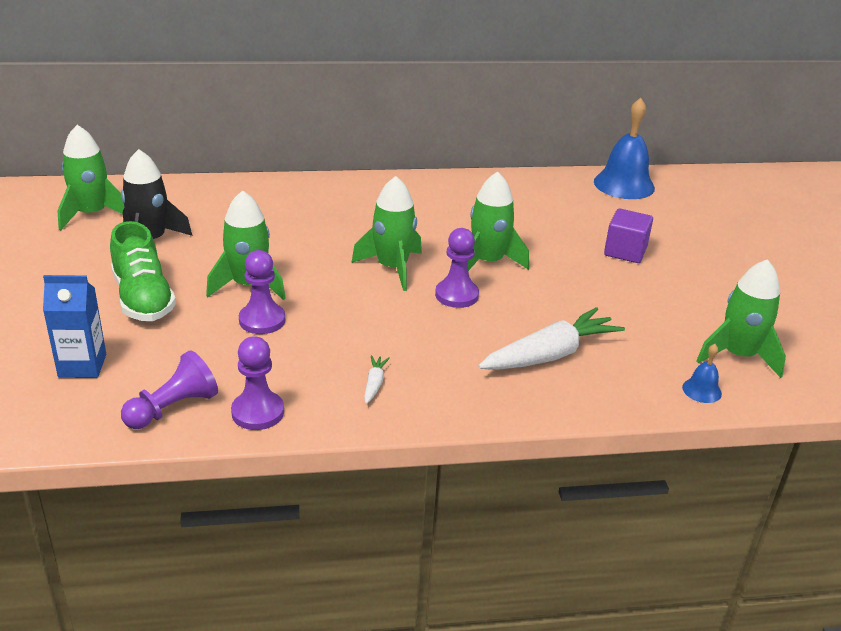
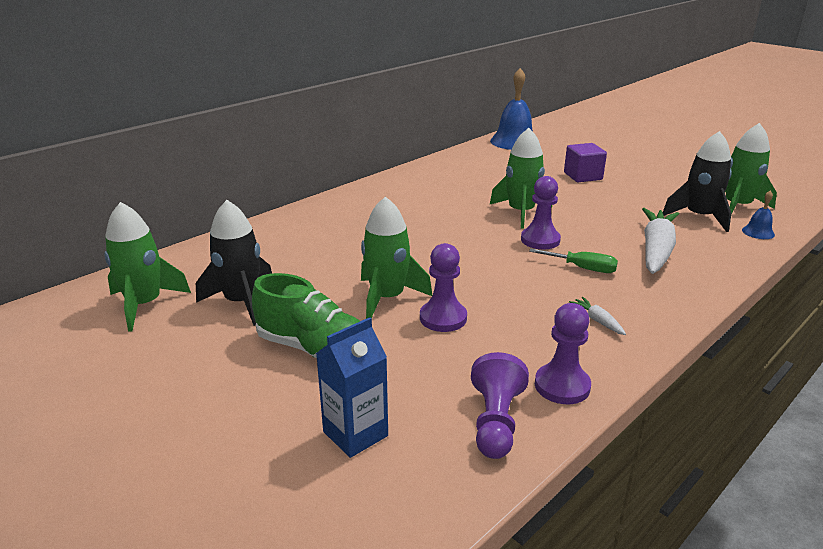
camera: 35 degrees left, 5 degrees down
(392, 268) = (469, 241): green rocket -> none
(446, 337) = (582, 268): none -> green screwdriver
(667, 346) = (699, 217): none -> black rocket

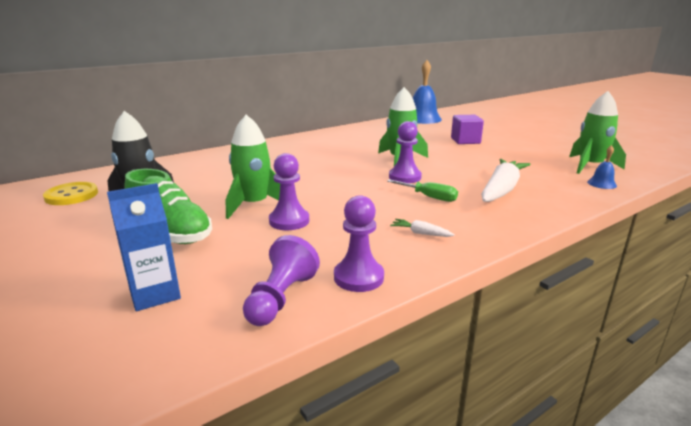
camera: 10 degrees right, 5 degrees down
(145, 305) = (71, 195): green rocket -> yellow button
(597, 321) = (420, 233): white carrot -> white carrot turned 45 degrees counterclockwise
(699, 217) = (552, 171): black rocket -> none

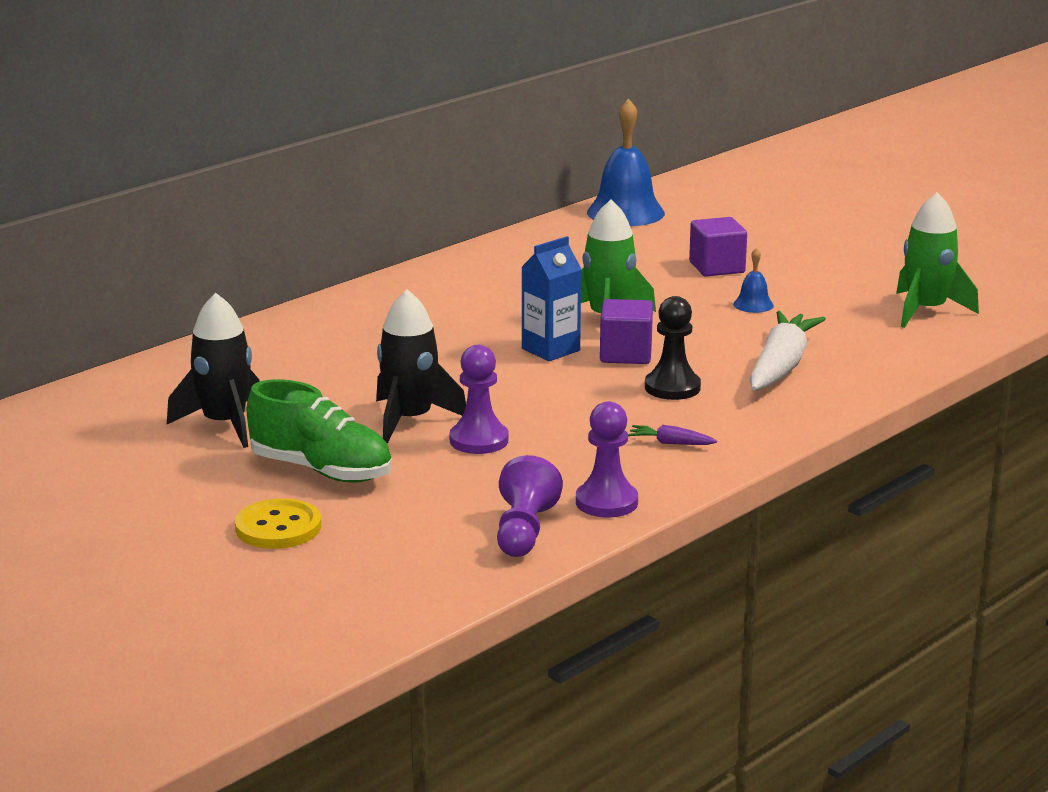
camera: 10 degrees left, 0 degrees up
(71, 195) = (102, 427): yellow button -> yellow button (278, 527)
(155, 294) = (370, 540): blue carton -> blue carton (550, 350)
(254, 205) = (410, 420): green rocket -> black rocket
(405, 177) = (625, 354): purple pawn -> purple cube
(420, 233) = (670, 443): white carrot -> purple carrot
(429, 197) = (672, 387): green screwdriver -> black pawn
(601, 184) = (935, 344): blue bell -> blue bell (753, 304)

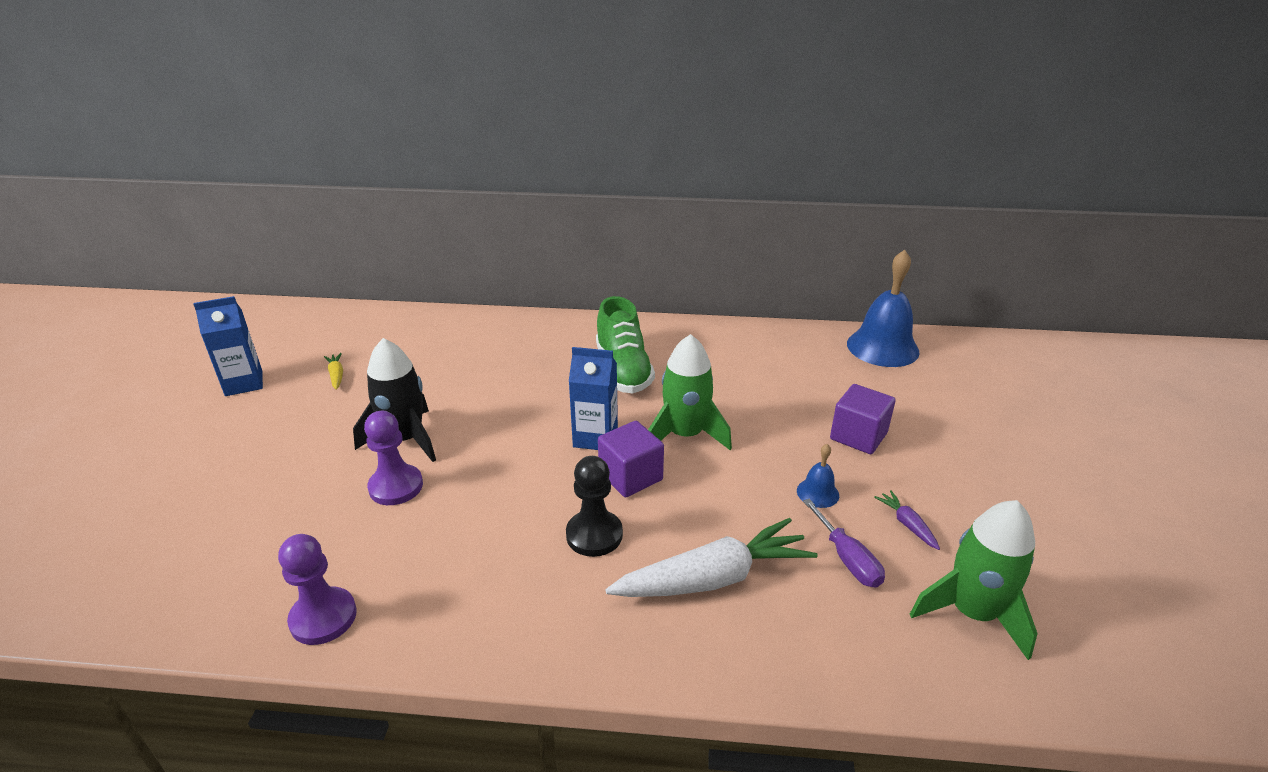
camera: 50 degrees right, 10 degrees up
(147, 470) = (244, 383): none -> blue carton
(224, 424) = (336, 375): black rocket -> yellow carrot
(278, 527) = (179, 473): yellow button -> none
(321, 470) = (289, 445): green shoe -> green shoe (623, 370)
(524, 531) = (234, 597): purple pawn -> none
(670, 443) = (479, 593): purple carrot -> purple carrot (907, 524)
(829, 323) = (847, 559): none -> purple screwdriver

